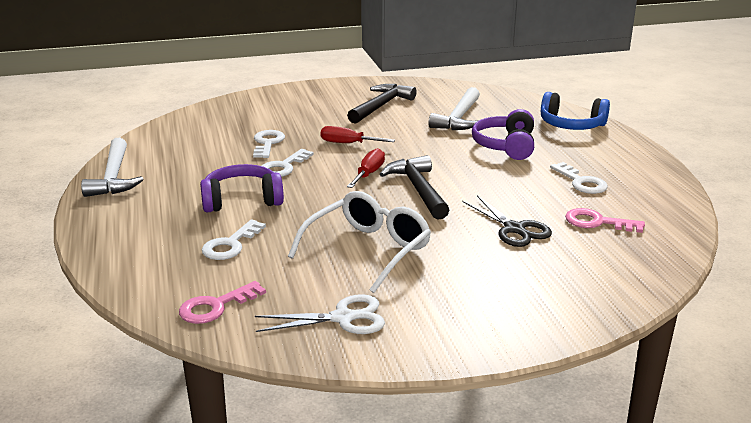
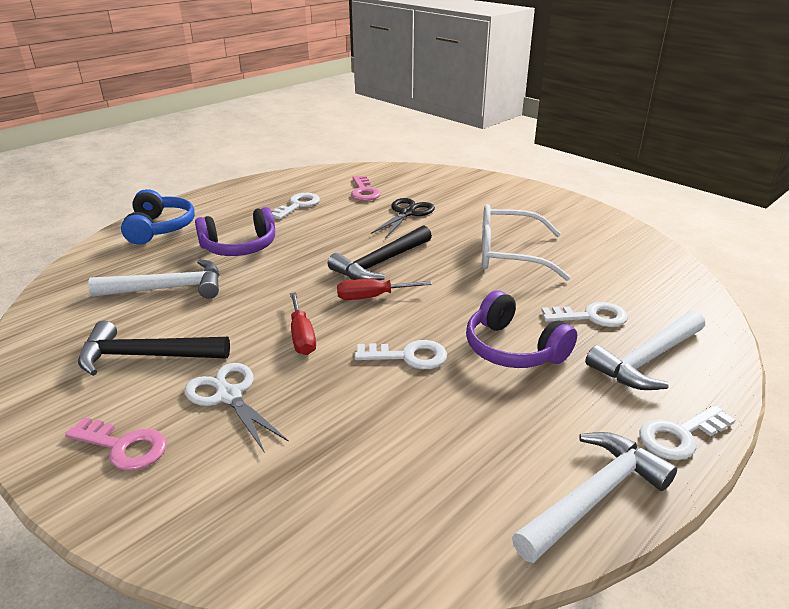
camera: 120 degrees left, 5 degrees up
(159, 242) = (647, 359): none -> white hammer
(216, 306) = (666, 285): pink key -> pink key (124, 446)
(267, 143) = (351, 401): white key -> white key (680, 436)
(343, 318) = (597, 238): white scissors -> white scissors (229, 396)

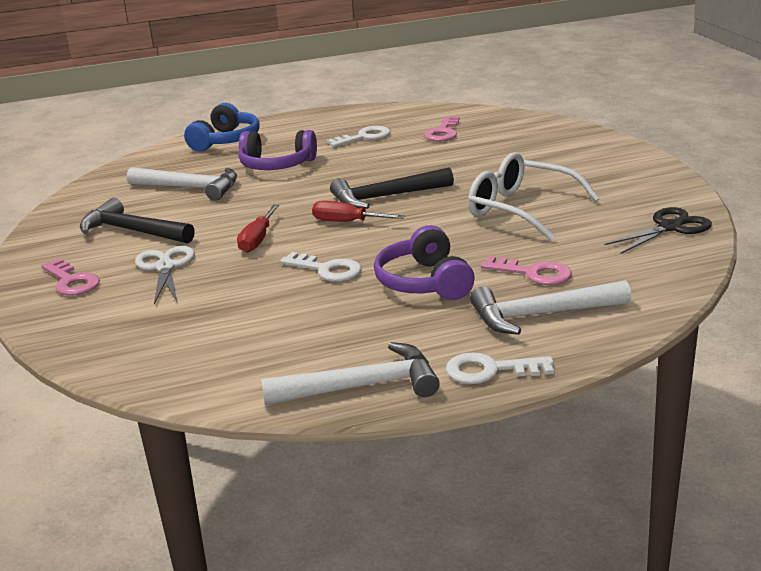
camera: 30 degrees right, 5 degrees down
(407, 213) = (462, 158): black scissors -> black scissors (670, 227)
(591, 317) = (533, 273): white key -> pink key

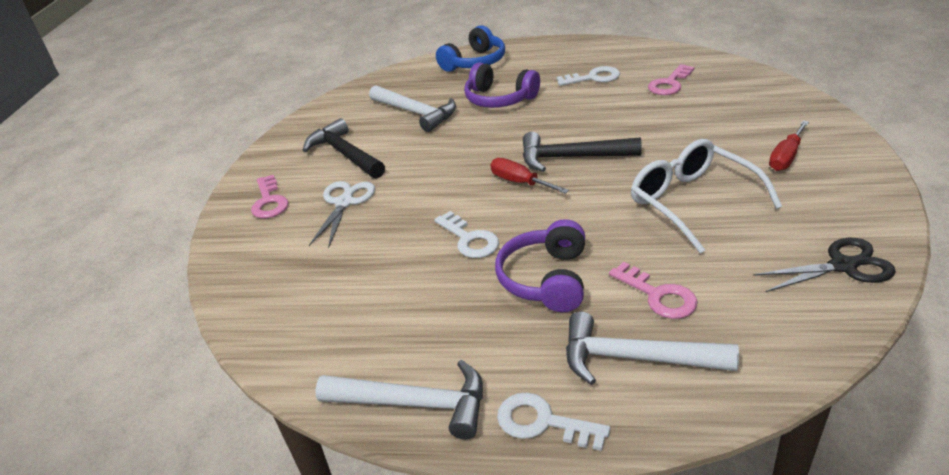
camera: 25 degrees right, 10 degrees up
(257, 240) = (433, 187): red screwdriver -> red screwdriver (786, 157)

